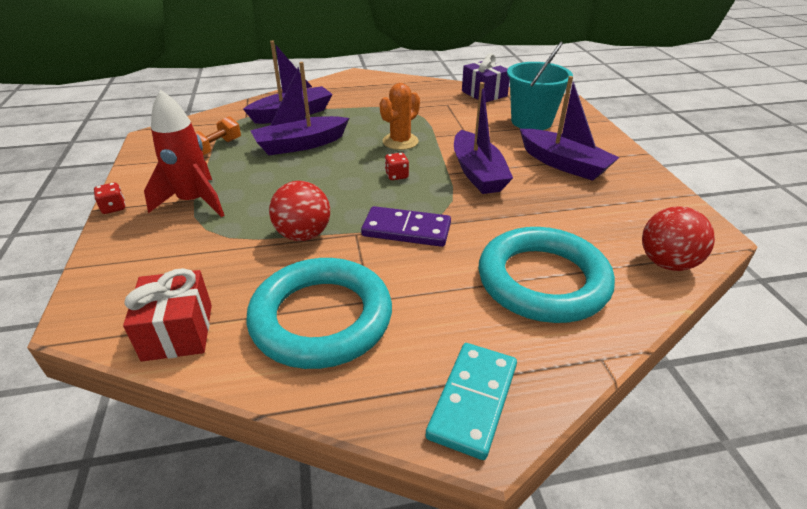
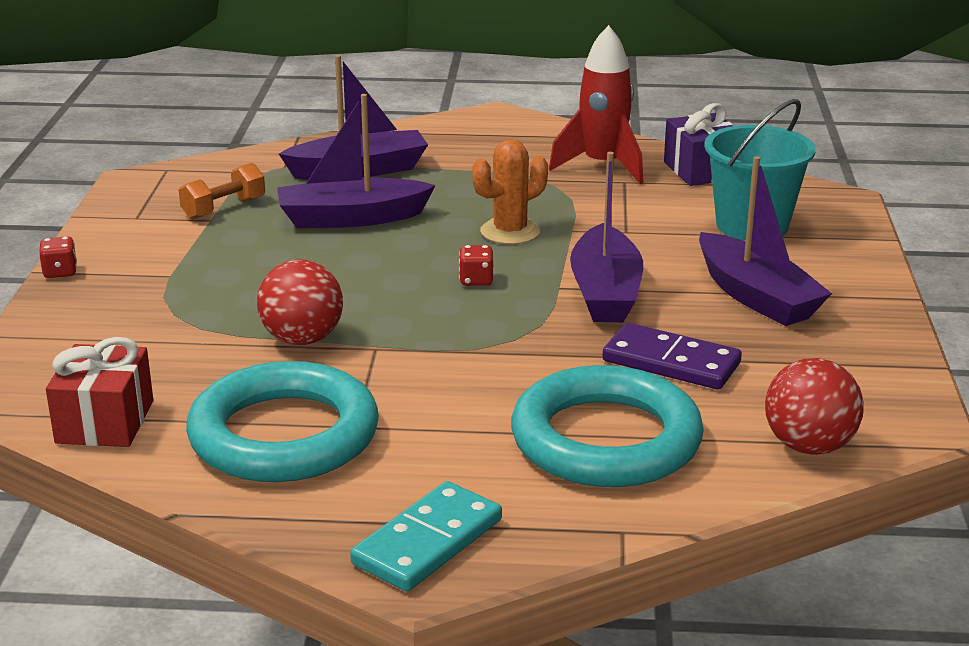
camera: 15 degrees right, 10 degrees down
(194, 202) = (169, 278): red rocket -> red rocket (602, 166)
(406, 230) = (450, 353): purple domino -> purple domino (671, 362)

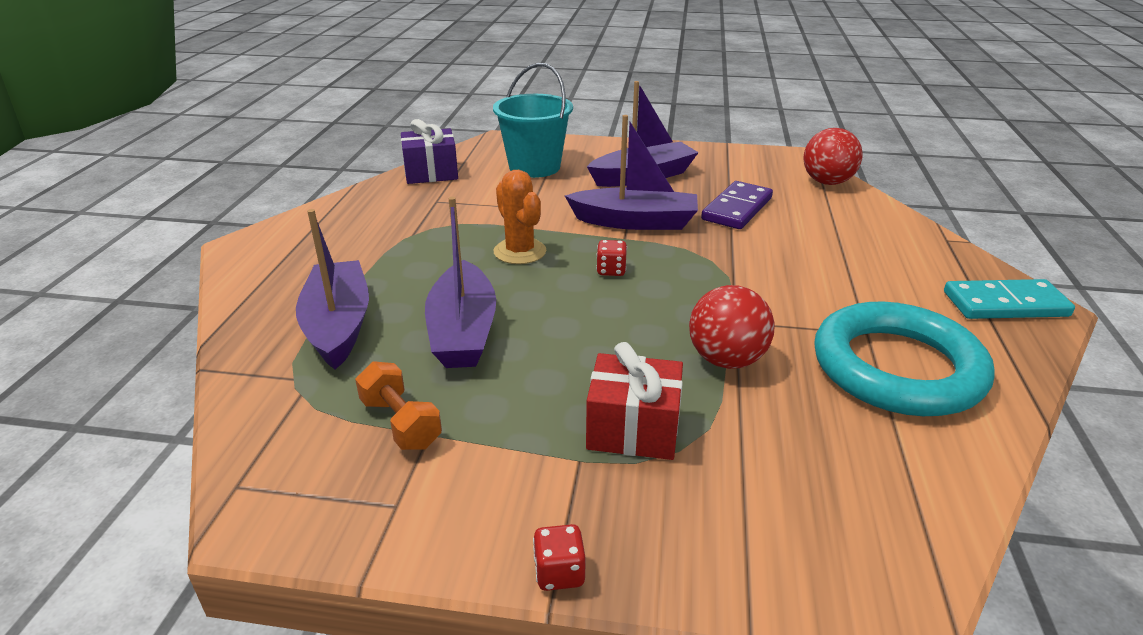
camera: 85 degrees left, 5 degrees up
(105, 422) = (924, 486): red gift -> red gift (633, 429)
(427, 542) = (1005, 304): turquoise domino -> turquoise domino turned 45 degrees counterclockwise
(602, 166) = (402, 206): red rocket -> none
(606, 439) = (844, 236): turquoise ring -> none

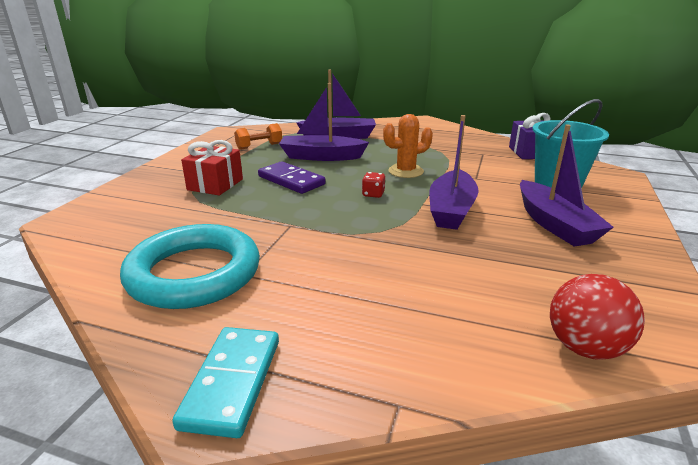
camera: 100 degrees right, 5 degrees down
(559, 573) = (154, 166): red dice -> none
(726, 360) = (250, 214): red ball -> none
(737, 209) = (483, 260): purple domino -> purple domino (291, 180)

